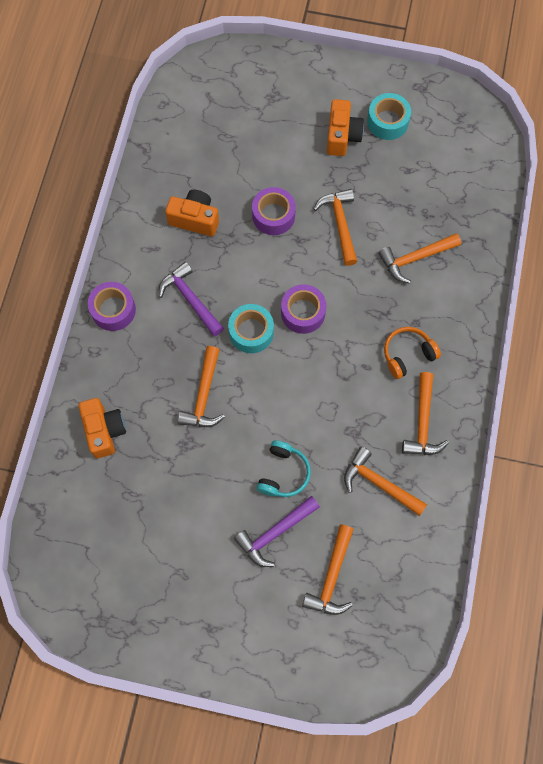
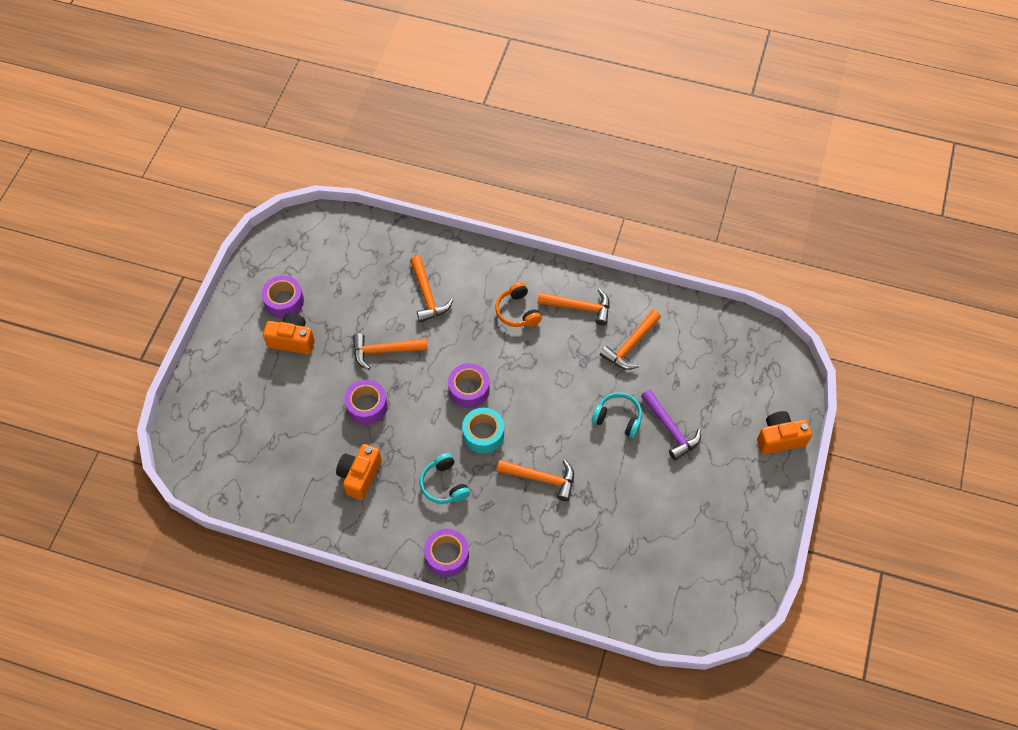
camera: 85 degrees left, 10 degrees down
(104, 431) = (569, 568): orange camera -> orange camera (779, 438)
(190, 299) = (444, 484): purple hammer -> turquoise headphones
(331, 577) = (708, 389): orange hammer -> none
(387, 121) = (284, 301): turquoise tape -> purple tape

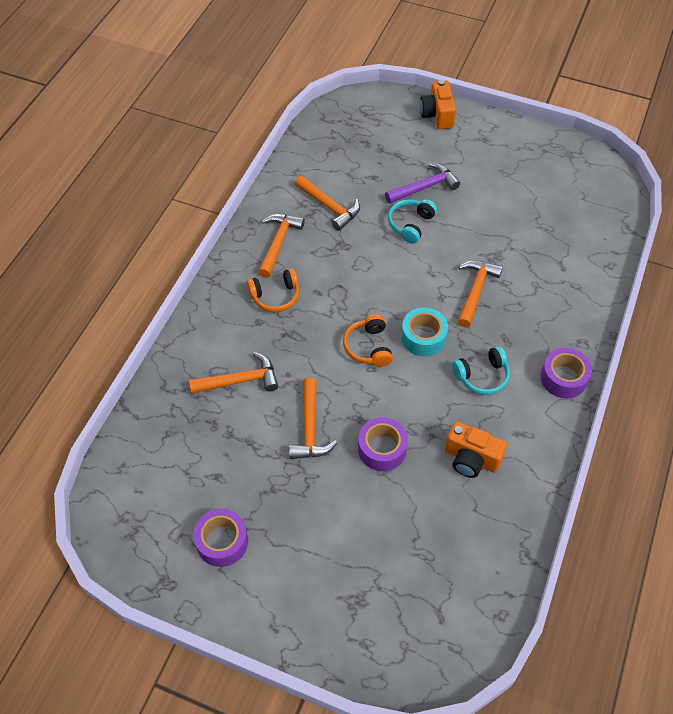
camera: 85 degrees left, 5 degrees down
(292, 340) = (282, 532): orange camera -> none
(469, 389) = (368, 347): purple tape -> orange headphones

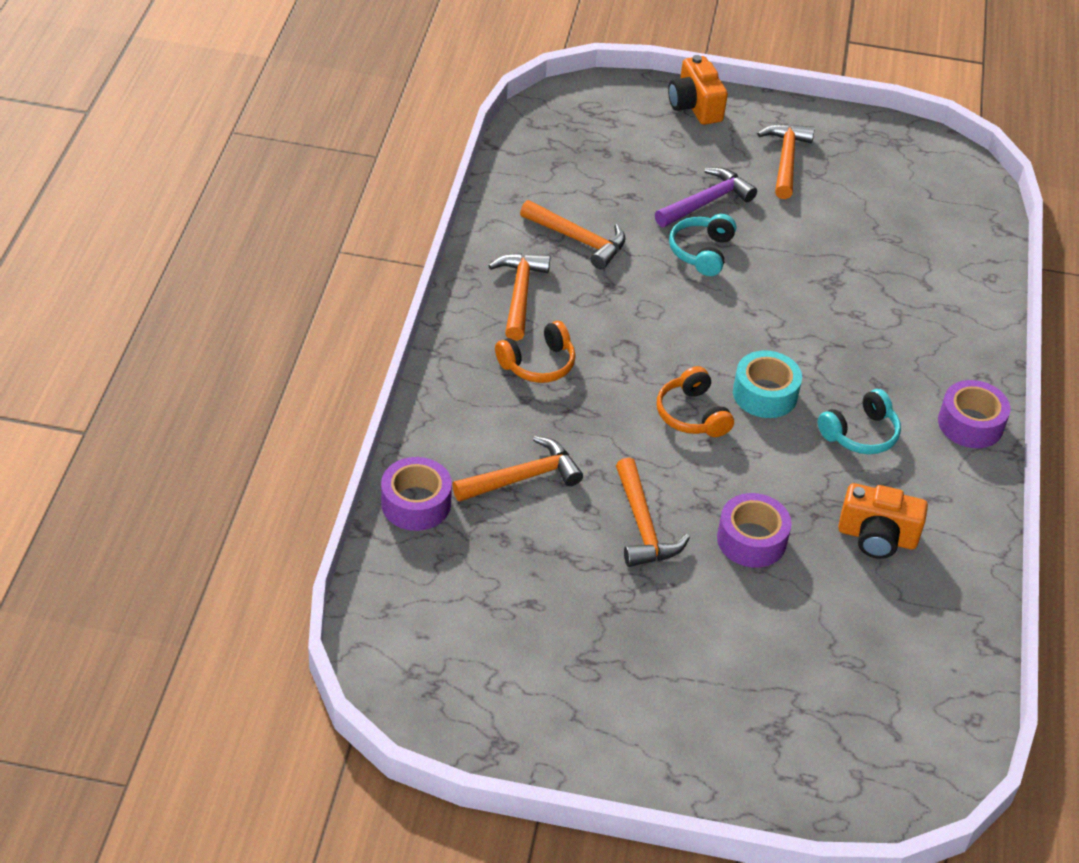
camera: 15 degrees left, 10 degrees down
(222, 541) = (565, 683): purple tape -> purple tape (416, 503)
(475, 291) = (819, 328): orange hammer -> orange hammer (786, 160)

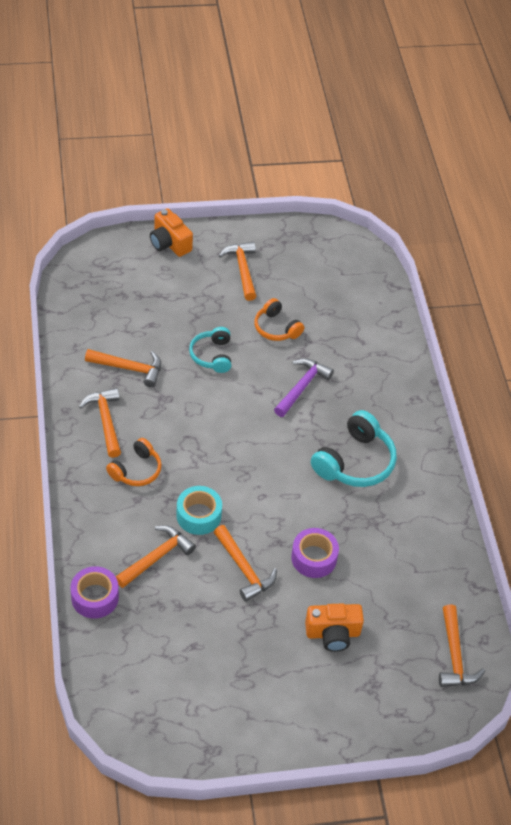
camera: 20 degrees left, 5 degrees up
(692, 414) = (247, 479): orange headphones -> orange headphones (276, 328)
(706, 202) = (202, 316): purple hammer -> purple hammer (302, 387)
(765, 394) = (287, 450): turquoise tape -> turquoise tape (198, 515)
(860, 434) = (355, 462): turquoise headphones -> turquoise headphones, size x1.60
(877, 537) = (388, 532): orange camera -> orange camera (333, 633)
(920, 727) = (454, 655): none -> orange hammer
(970, 424) = (418, 435): purple tape -> none

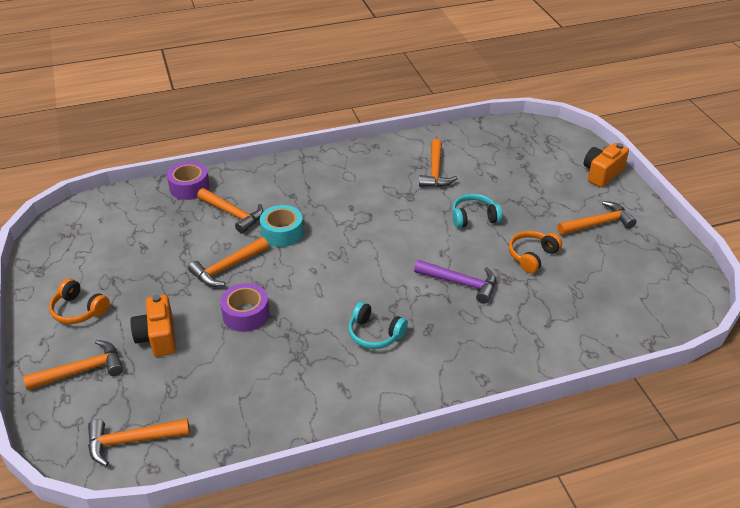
camera: 85 degrees right, 10 degrees down
(106, 421) = (371, 167): orange hammer -> orange hammer (82, 371)
(136, 470) = (323, 191): orange headphones -> orange headphones (79, 310)
(355, 462) = (375, 334): turquoise headphones -> turquoise headphones, size x0.62

